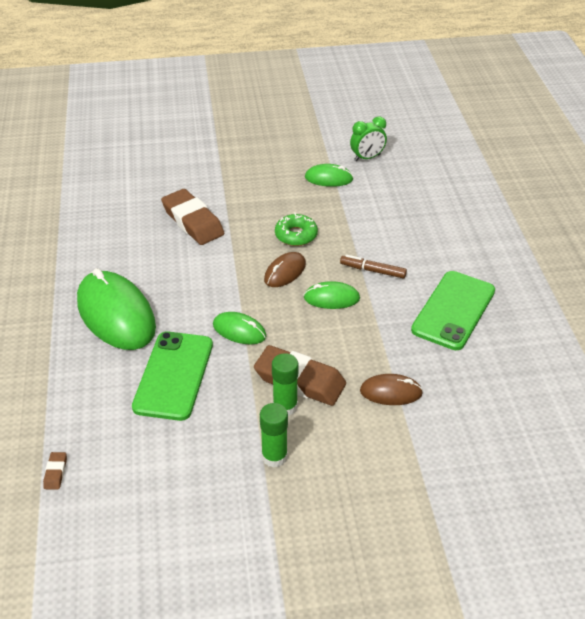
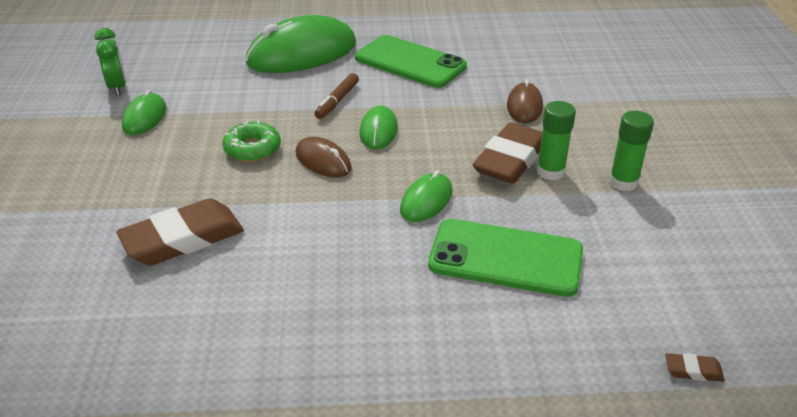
camera: 85 degrees left, 5 degrees down
(116, 314) = (379, 320): green mouse -> green mouse (302, 53)

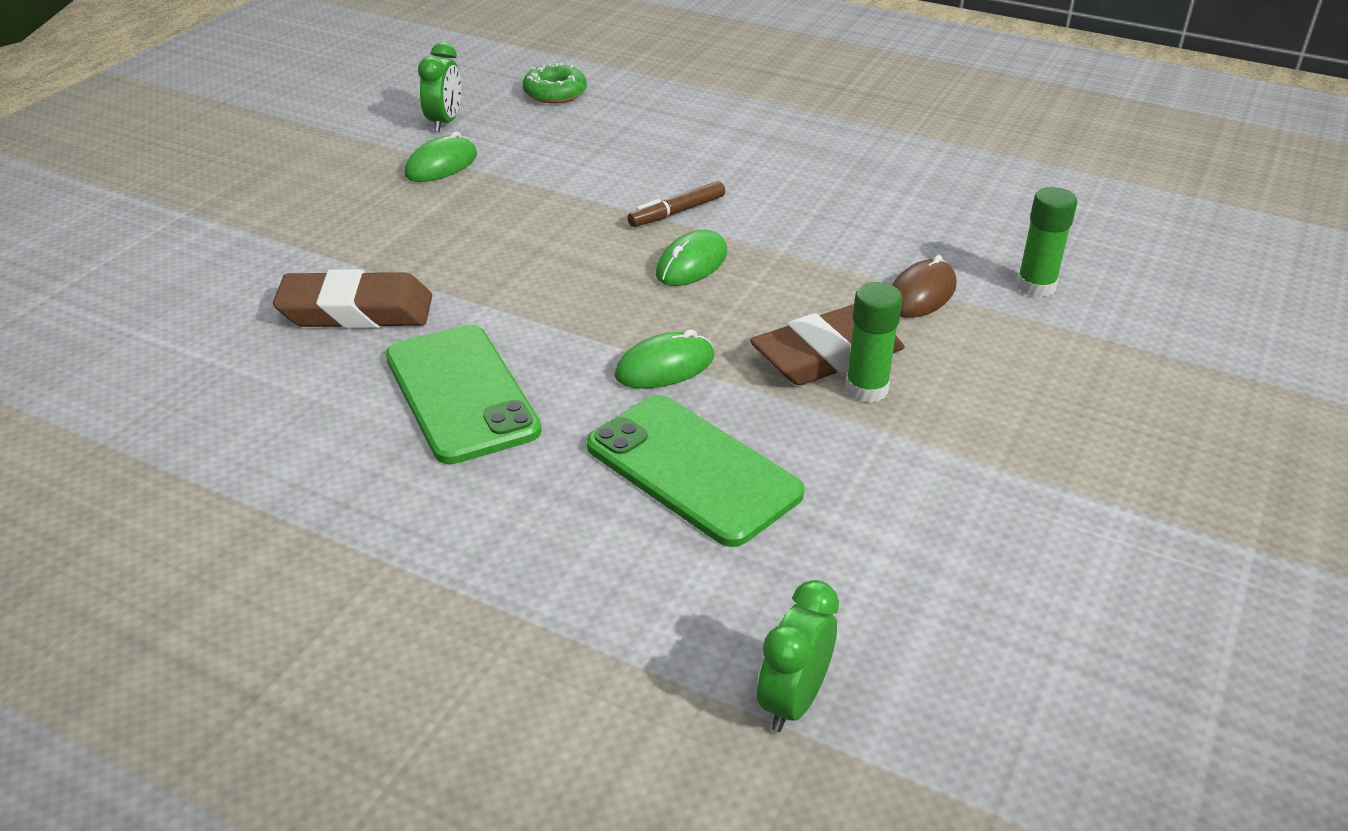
camera: 30 degrees right, 0 degrees up
(252, 149) = (523, 237): green donut -> green donut (555, 93)
(302, 53) = (692, 141): green mouse -> none
(323, 161) = (589, 278): brown mouse -> none
(410, 62) = (820, 191): green phone -> green phone (461, 394)
(623, 182) = (957, 439): green glue stick -> green glue stick (1036, 286)
(693, 371) = (793, 701): brown eraser -> green clock

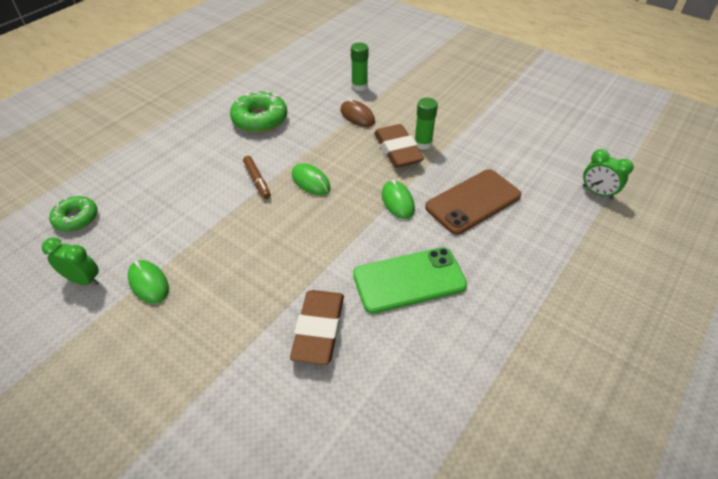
camera: 80 degrees left, 10 degrees up
(693, 469) = (473, 201): green phone -> brown phone
(849, 189) = (260, 119): none -> green donut

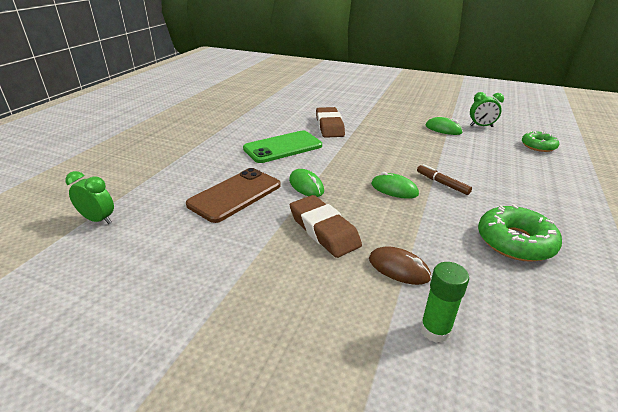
camera: 165 degrees right, 15 degrees down
(423, 144) = (296, 243): green glue stick -> none

